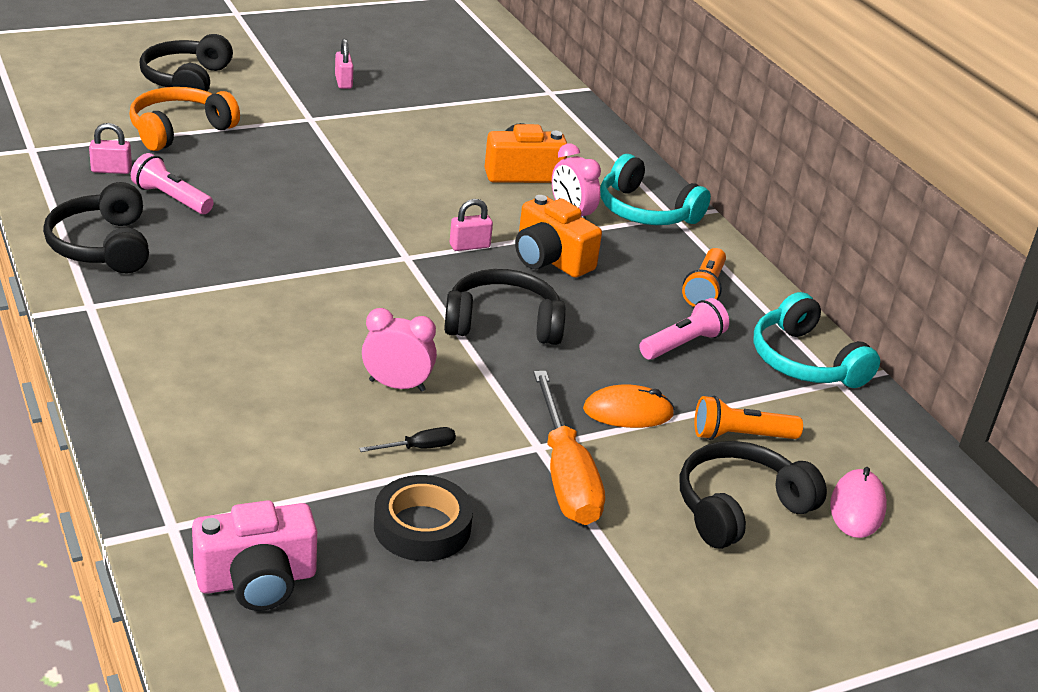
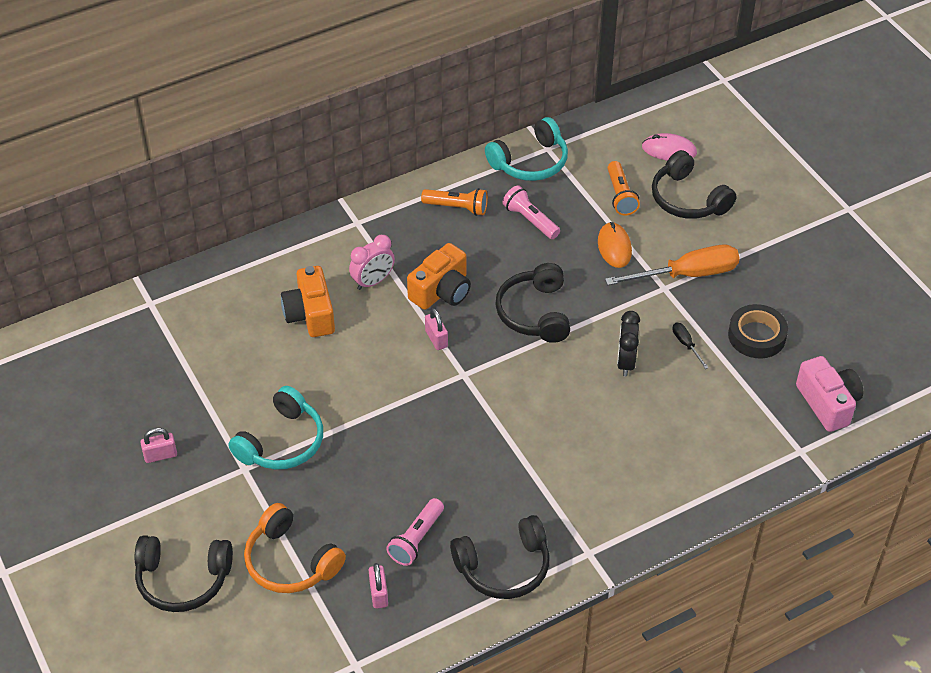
camera: 90 degrees left, 15 degrees up
(397, 385) = (626, 362): pink clock -> black clock
(646, 211) = (353, 238): turquoise headphones -> turquoise headphones (282, 442)

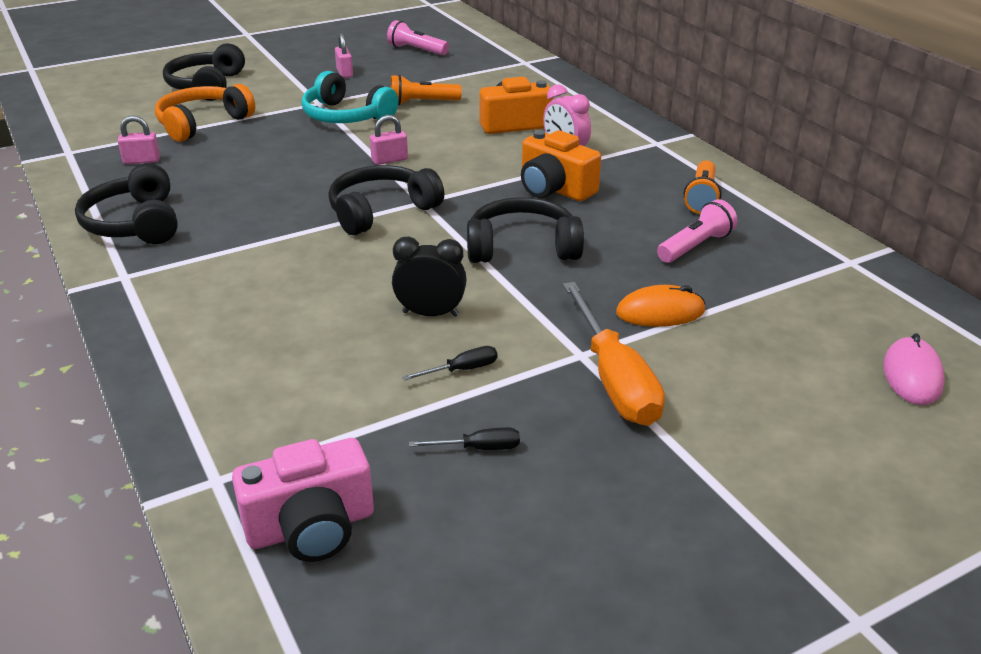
camera: 90 degrees right, 15 degrees down
(416, 539) = (198, 178): pink flashlight -> pink flashlight (416, 50)
(436, 339) = (478, 186): pink padlock -> pink padlock (389, 160)
(530, 162) = (814, 248): turquoise headphones -> none
(620, 196) = (775, 321): orange flashlight -> orange flashlight (422, 103)
(688, 199) = (796, 390): black headphones -> black headphones (381, 211)
(756, 336) = (478, 448): black tape -> black screwdriver

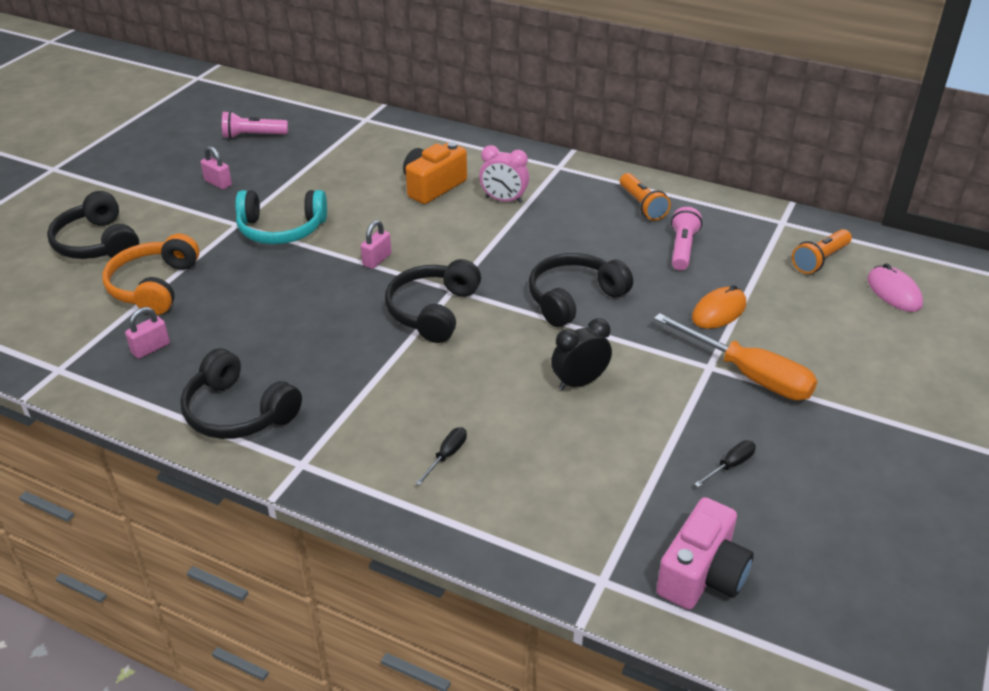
camera: 35 degrees left, 5 degrees up
(422, 103) = (330, 191): orange flashlight -> orange flashlight (820, 260)
(462, 370) = (653, 415): black screwdriver -> black screwdriver (446, 456)
(554, 189) = (536, 237): orange camera -> none

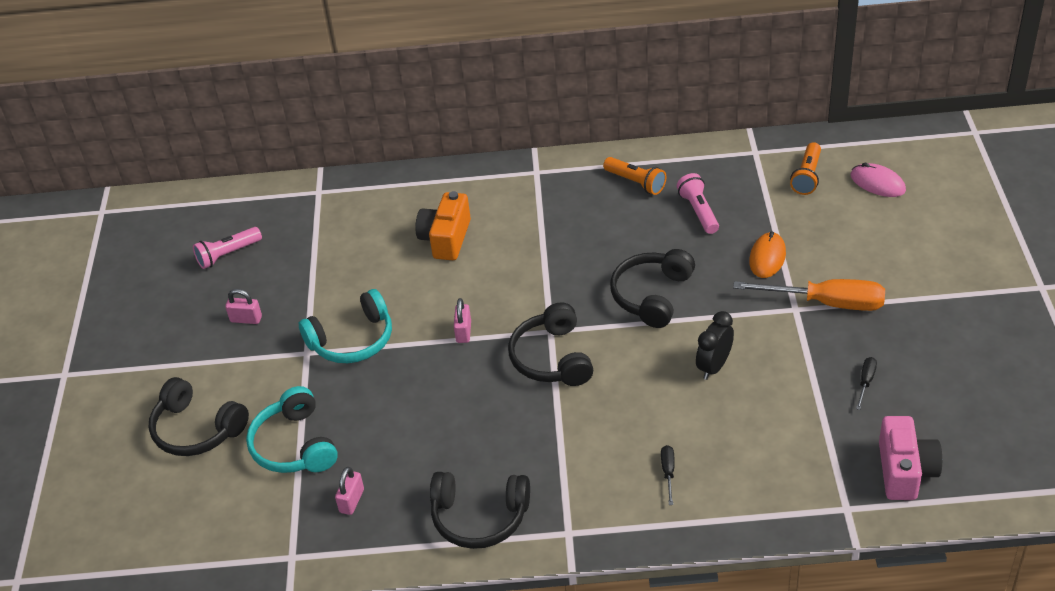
camera: 25 degrees left, 5 degrees up
(154, 286) = (294, 445): orange headphones -> turquoise headphones
(504, 200) = (518, 226): pink clock -> none

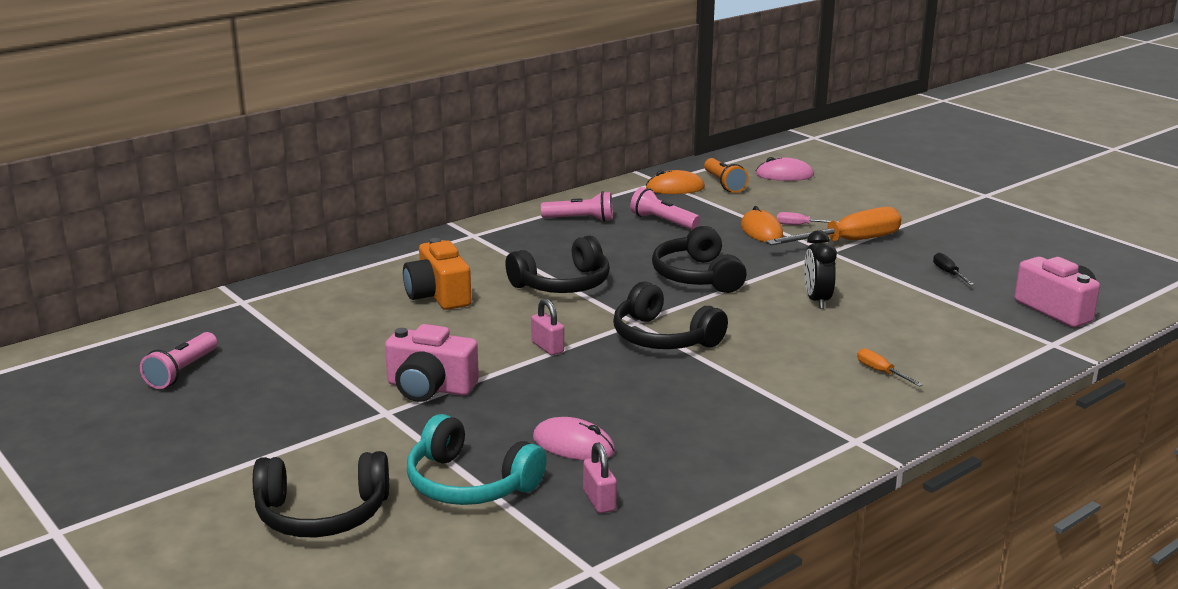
camera: 40 degrees left, 20 degrees down
(246, 319) = (272, 411): pink padlock -> none
(352, 340) = (430, 388): turquoise headphones -> pink camera
(385, 441) = (573, 445): none -> pink mouse
(479, 517) = (754, 462): black headphones -> black headphones (563, 284)
(636, 182) = (580, 219): orange flashlight -> pink flashlight
(668, 472) = (881, 372): black screwdriver -> orange screwdriver
(757, 167) = (675, 188): none -> orange mouse
(810, 263) = (800, 225): none -> pink screwdriver

